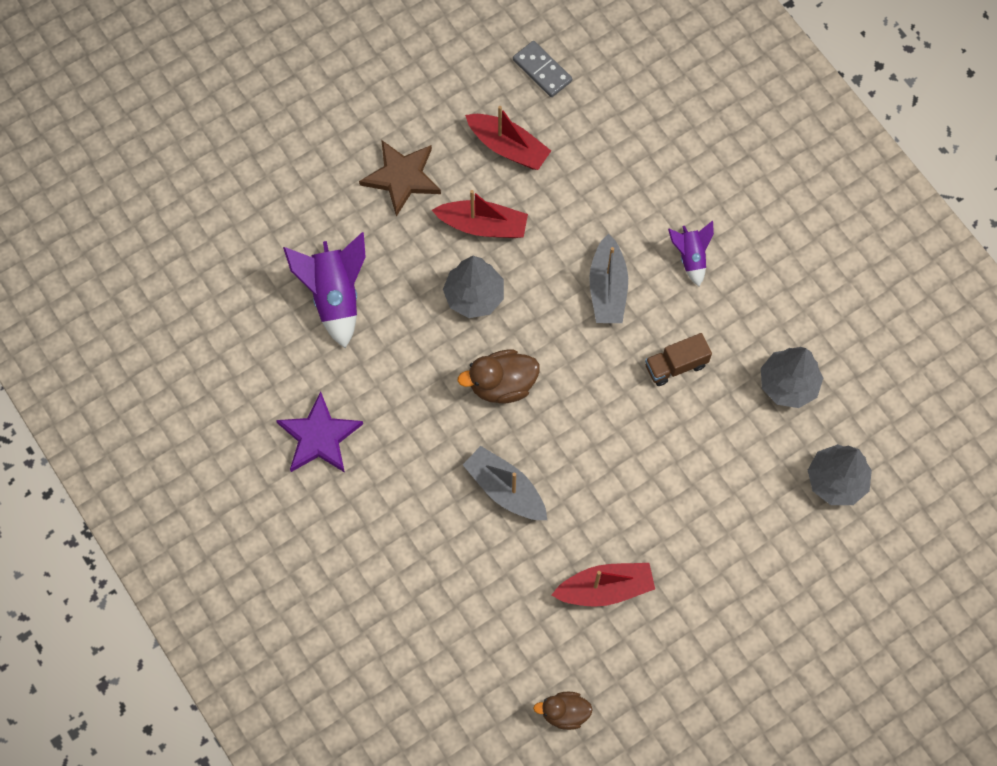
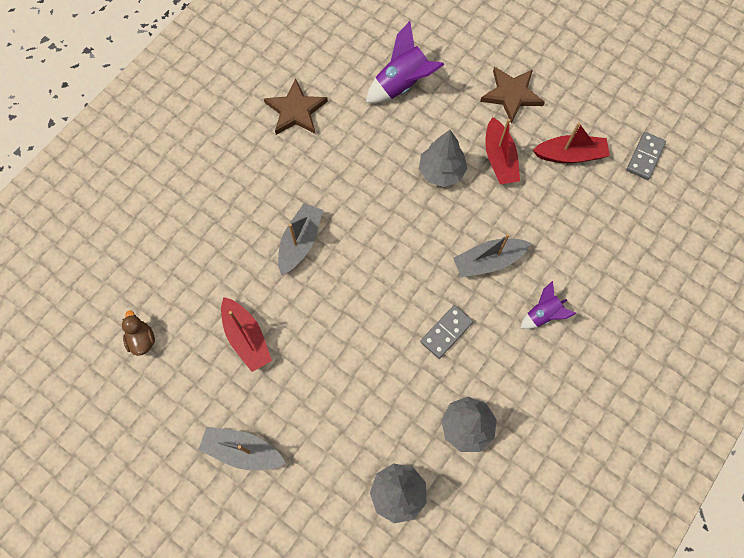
camera: 70 degrees right, 0 degrees up
(319, 437) = (296, 111): purple star -> brown star
(502, 384) = (380, 213): brown duck -> none
(508, 147) = (570, 155): red boat -> red boat turned 105 degrees counterclockwise
(676, 365) = (446, 332): brown truck -> grey domino
(737, 632) = (242, 451): none -> grey boat

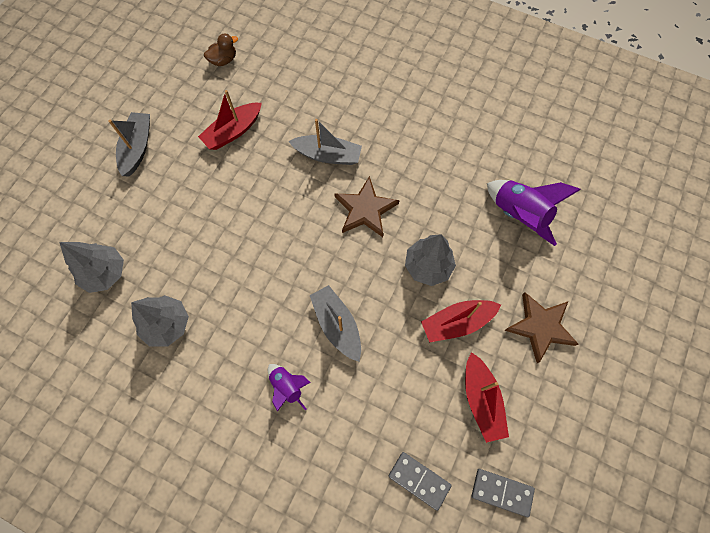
camera: 80 degrees right, 0 degrees up
(296, 111) = (461, 127): brown star -> brown star (365, 210)
(446, 332) = (257, 294): grey domino -> grey domino (419, 480)

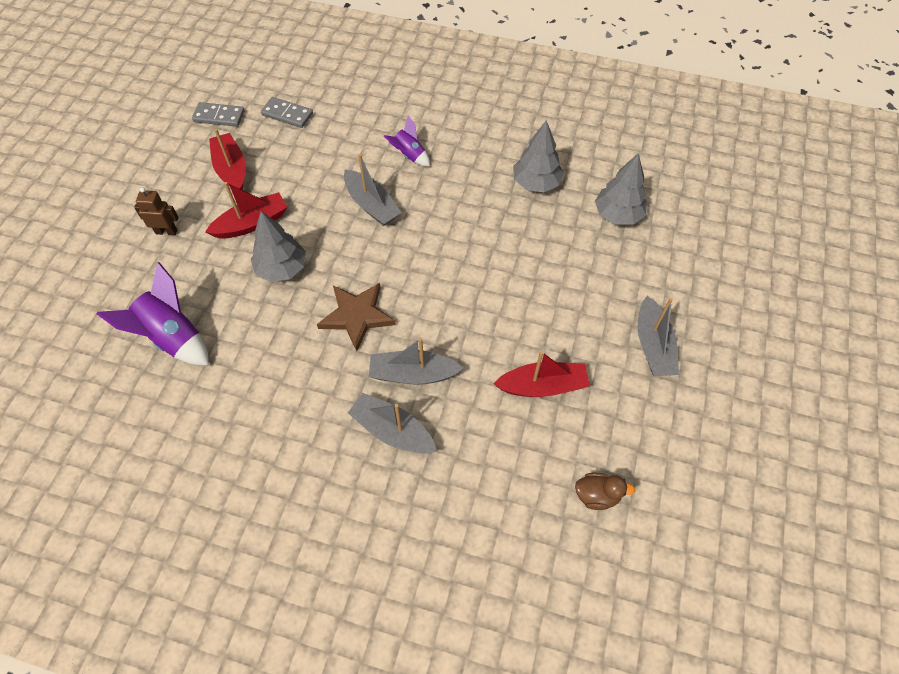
camera: 170 degrees right, 10 degrees down
(223, 60) = (597, 495): brown duck -> brown duck turned 135 degrees counterclockwise
(233, 132) = (543, 386): red boat -> red boat turned 45 degrees clockwise
(350, 118) = (392, 431): none -> grey boat
(540, 327) = (166, 231): brown star -> brown robot

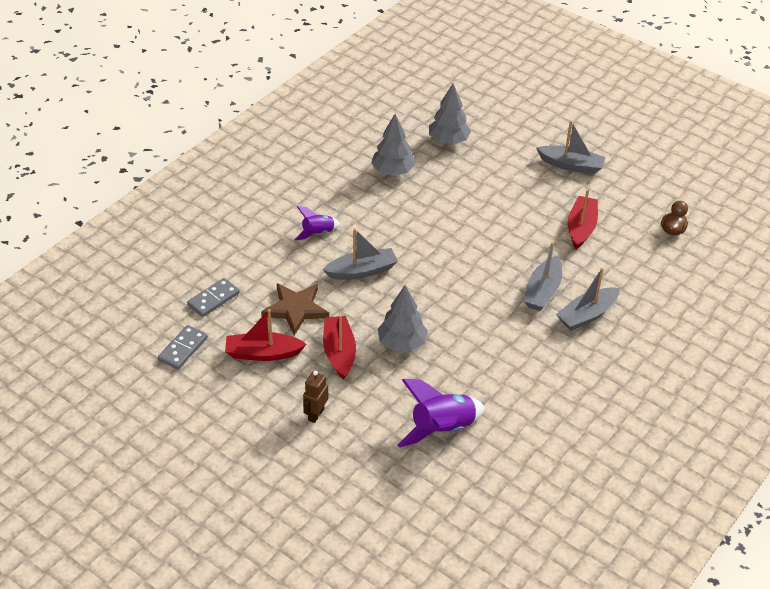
camera: 70 degrees left, 15 degrees down
(357, 316) = (474, 309): brown star -> brown star (295, 309)

